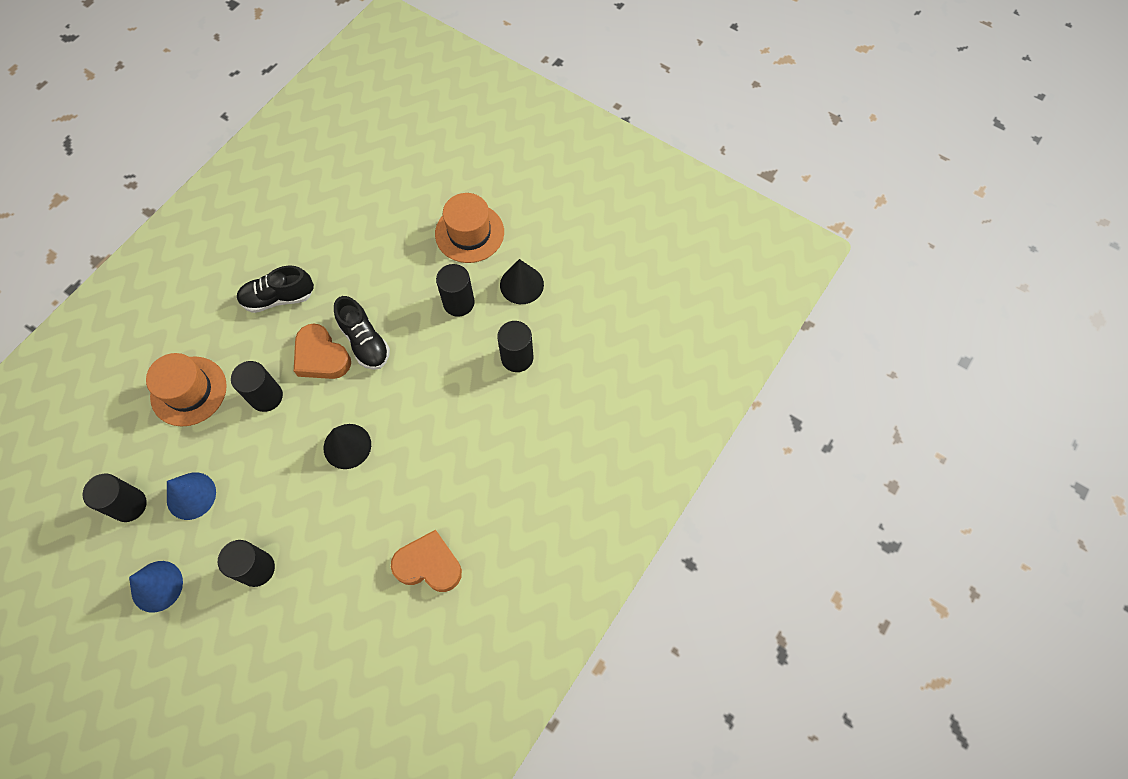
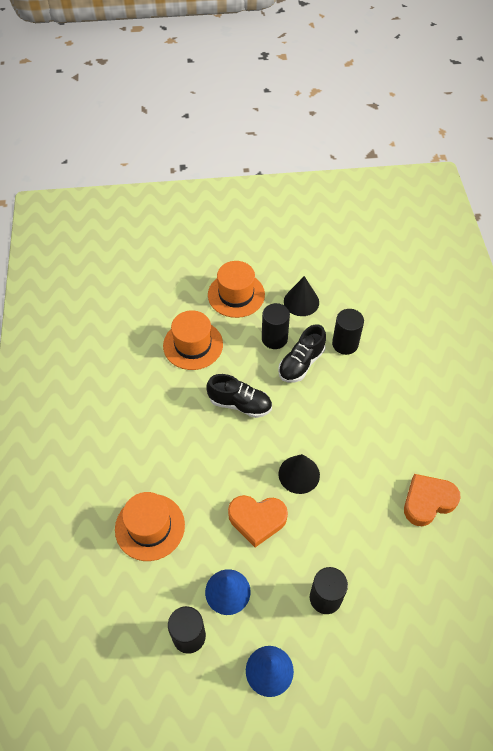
camera: 40 degrees left, 10 degrees down
(266, 396) = (210, 487): black cylinder -> none
(278, 298) = (150, 420): black shoe -> black shoe (301, 363)
(321, 356) = (221, 434): orange heart -> orange heart (257, 520)
(382, 254) = (193, 345): none -> orange hat

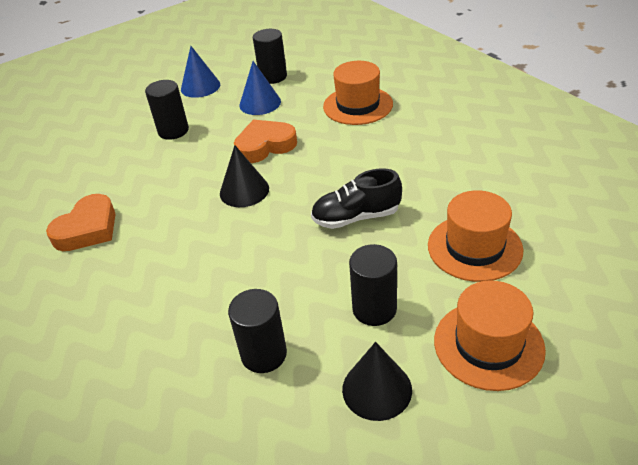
camera: 155 degrees right, 15 degrees down
(301, 363) = (313, 295): black shoe -> none

